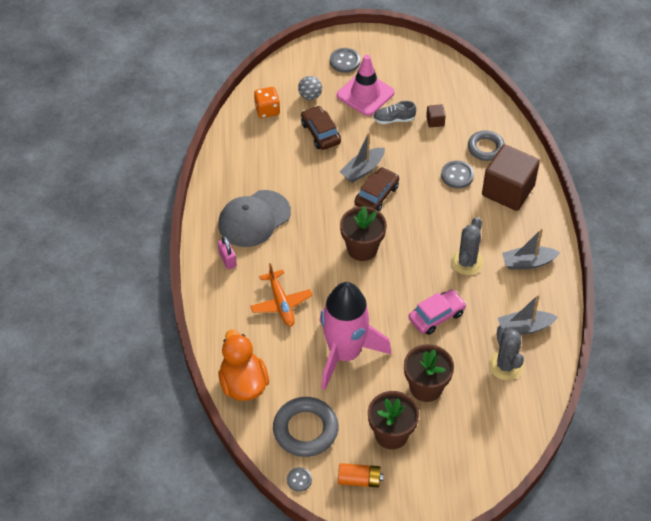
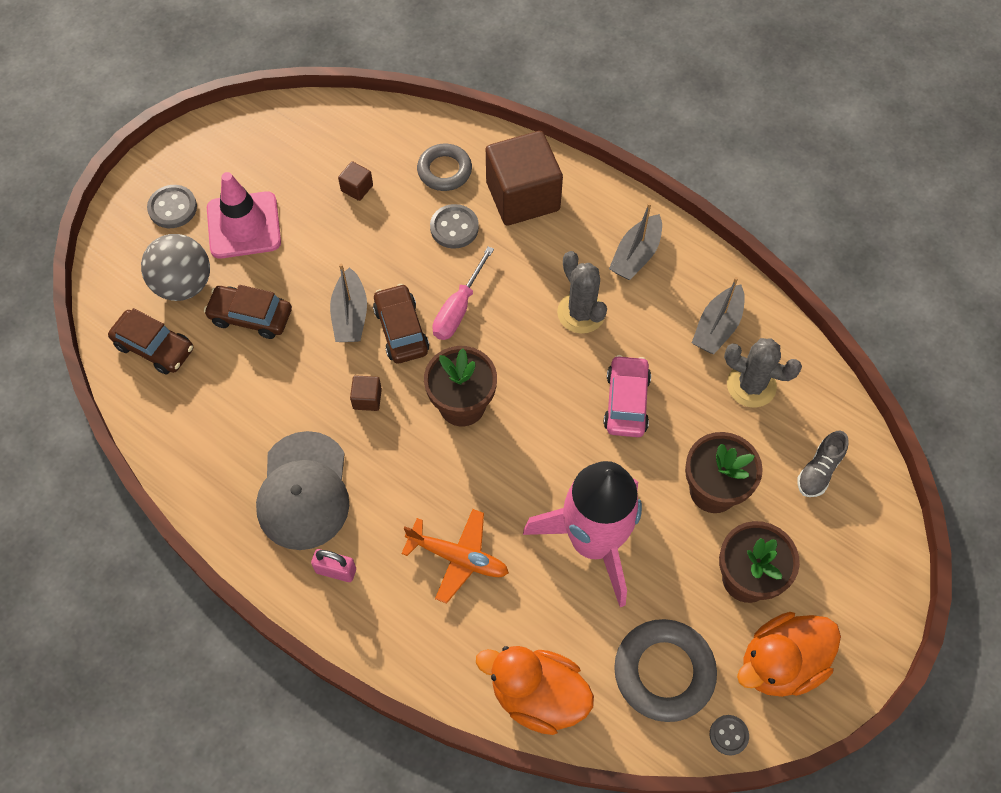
camera: 50 degrees left, 10 degrees up
(267, 110) = (154, 347): orange dice -> brown car
(310, 96) = (184, 284): grey ball -> grey ball, size x1.70
(326, 208) = (367, 399): none -> brown cube
(359, 479) = (781, 663): orange battery -> orange duck
(394, 119) = (311, 226): grey shoe -> grey shoe (819, 471)
(413, 210) = (458, 308): none -> pink screwdriver

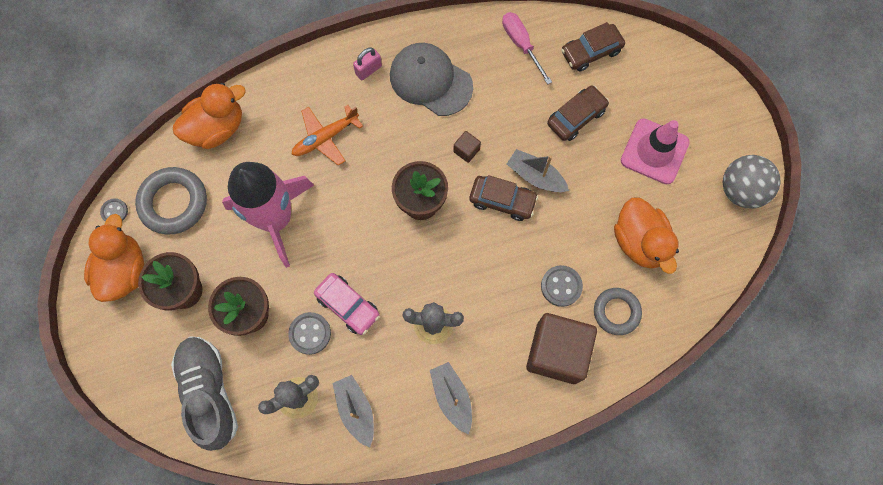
camera: 125 degrees right, 10 degrees up
(172, 208) = (699, 115): grey button -> grey button (310, 333)
(184, 284) = (629, 91): grey ball -> grey ball (740, 190)
(357, 188) = (639, 242): brown cube -> orange duck
(458, 308) = (493, 247): pink screwdriver -> pink screwdriver (521, 44)
(819, 471) = (209, 393): grey shoe -> grey shoe, size x2.00

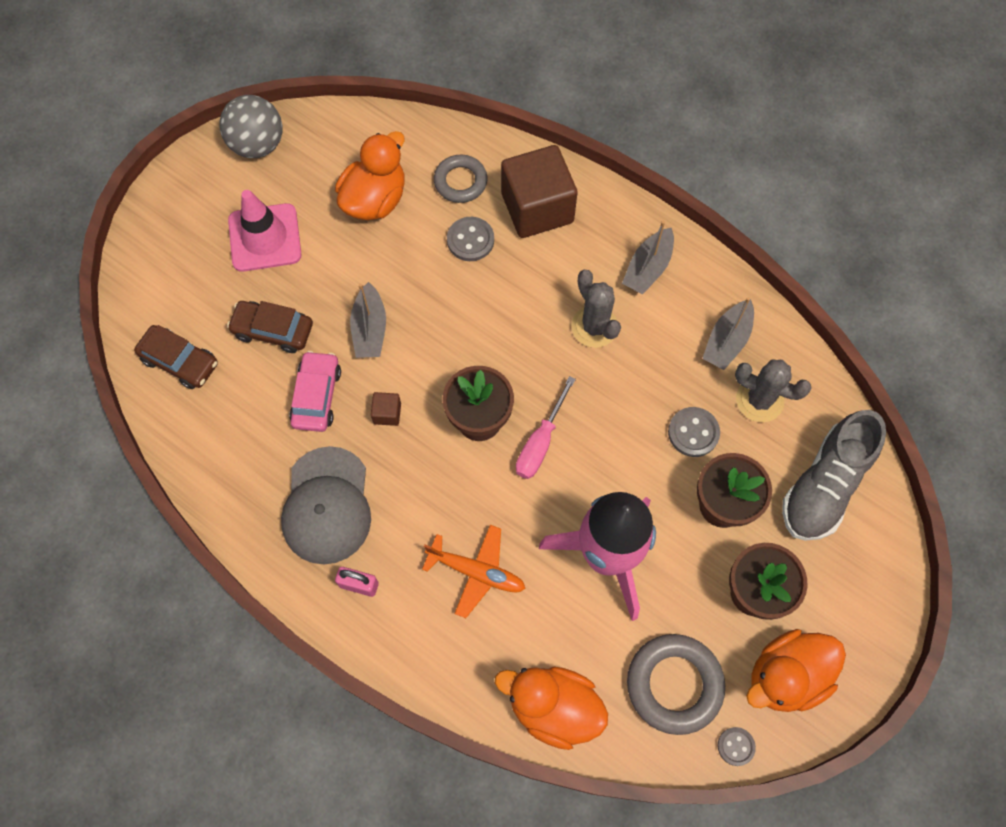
camera: 125 degrees left, 5 degrees down
(348, 305) = (638, 416): pink car -> pink car (316, 396)
(502, 200) = (419, 344): brown car -> none
(521, 44) = (216, 438): pink screwdriver -> pink screwdriver (540, 442)

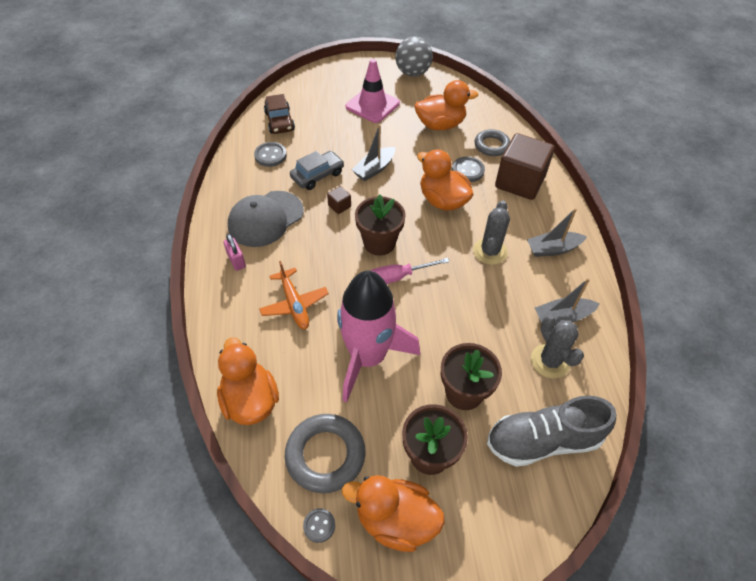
camera: 45 degrees right, 15 degrees down
(273, 330) = (331, 138): brown car -> none
(316, 396) = (317, 175): pink car -> grey car
(486, 305) = (442, 200): none -> orange duck
(693, 433) = (489, 343): grey button -> grey button (270, 155)

